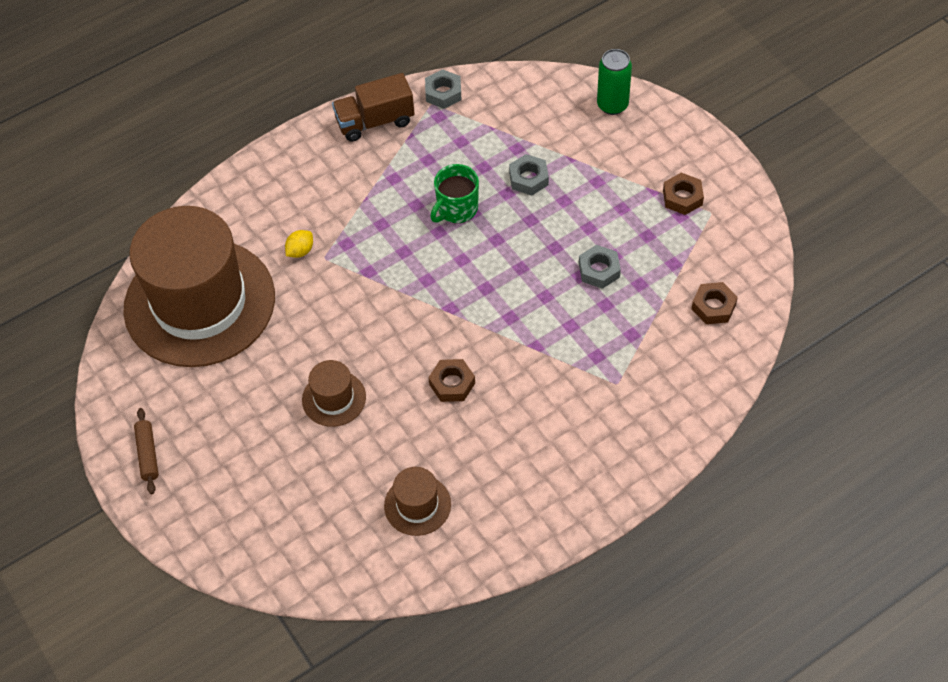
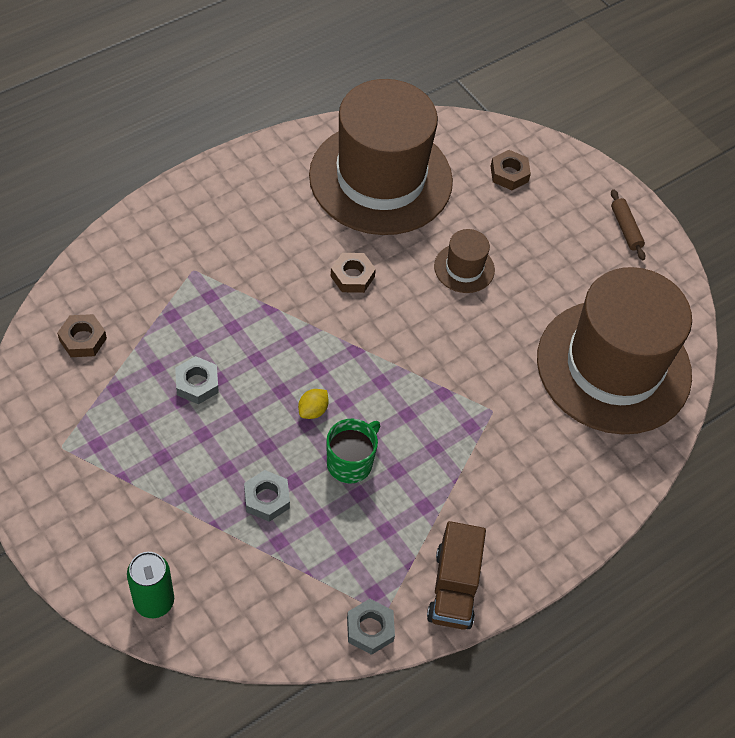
camera: 170 degrees right, 0 degrees up
(300, 251) = (519, 419): yellow lemon -> yellow lemon (313, 410)
(375, 121) = (453, 587): brown truck -> brown truck turned 120 degrees clockwise
(417, 505) = (380, 178): brown hat -> brown hat, size x2.46
(682, 197) = (90, 467): brown nut -> brown nut (509, 174)

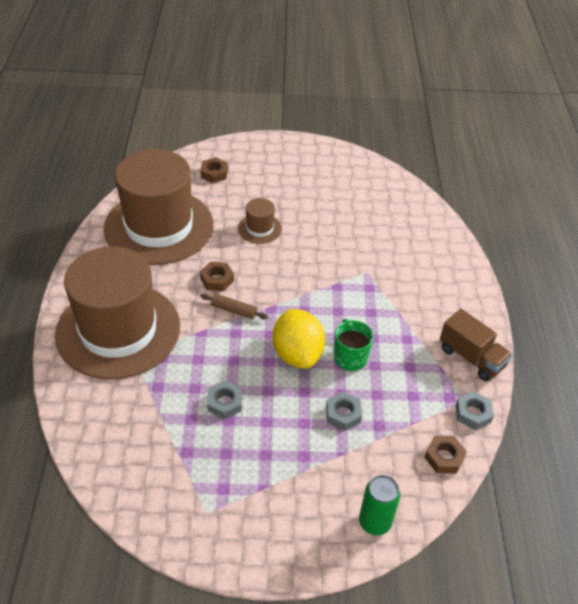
camera: 50 degrees left, 10 degrees down
(83, 339) = (128, 449): brown nut -> brown nut (444, 457)
(313, 410) = (297, 354): yellow lemon -> yellow lemon, size x2.40
(613, 366) = (380, 208): brown hat -> brown hat (118, 330)
(625, 229) = (297, 153): brown rolling pin -> brown rolling pin (234, 310)

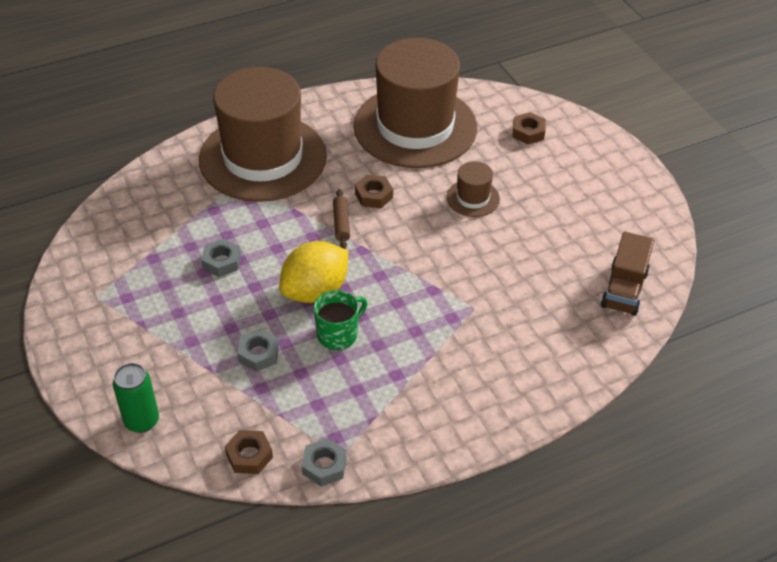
camera: 65 degrees right, 0 degrees up
(471, 357) = (407, 442): brown truck -> brown truck (624, 289)

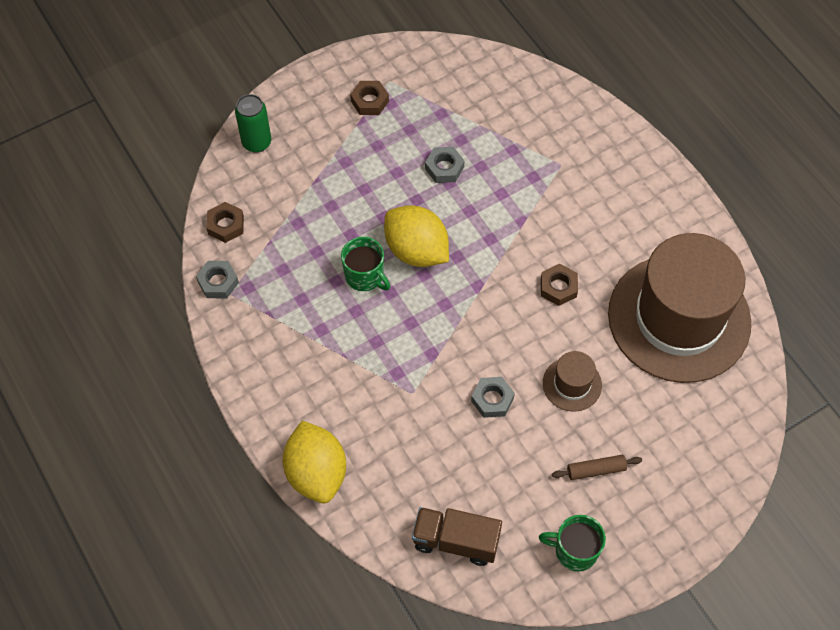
camera: 85 degrees right, 15 degrees up
(258, 354) = (335, 215): grey nut -> grey nut (492, 399)
(263, 157) = (597, 179): brown hat -> none
(341, 223) = (512, 262): brown rolling pin -> brown rolling pin (596, 470)
(528, 132) = (696, 439): brown nut -> brown nut (369, 101)
(558, 388) = (316, 473): none -> yellow lemon
(628, 214) = (574, 550): none -> green mug

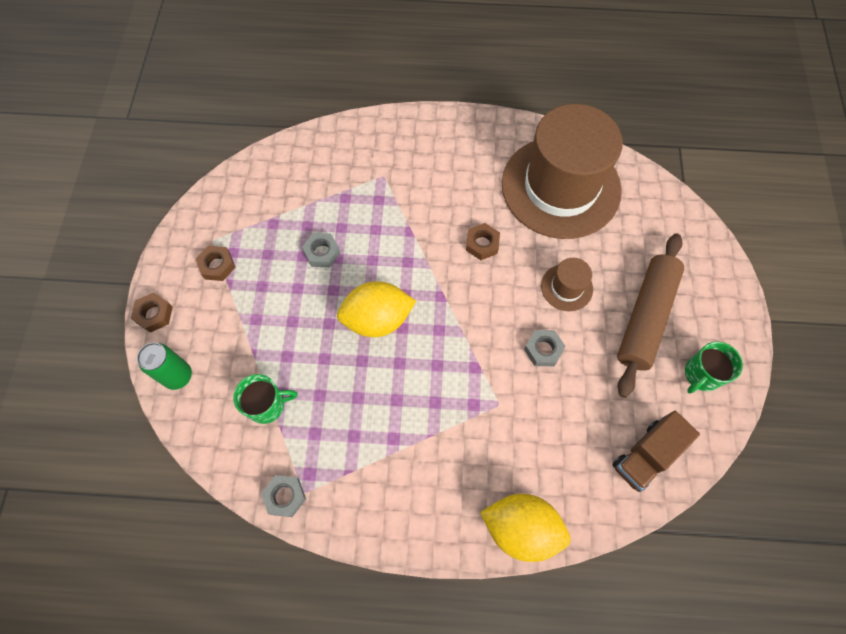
camera: 55 degrees left, 5 degrees up
(226, 225) = (235, 453): brown nut -> brown nut (154, 314)
(365, 276) = (371, 372): green mug -> green mug (267, 405)
(596, 470) = (645, 317): brown rolling pin -> brown rolling pin, size x2.34

